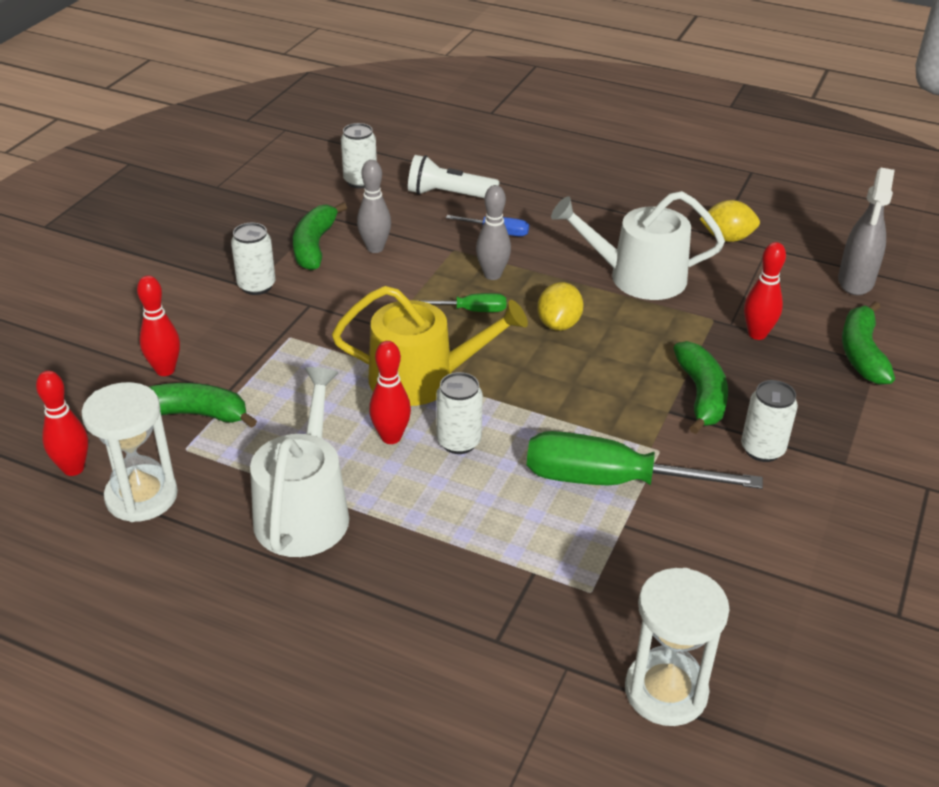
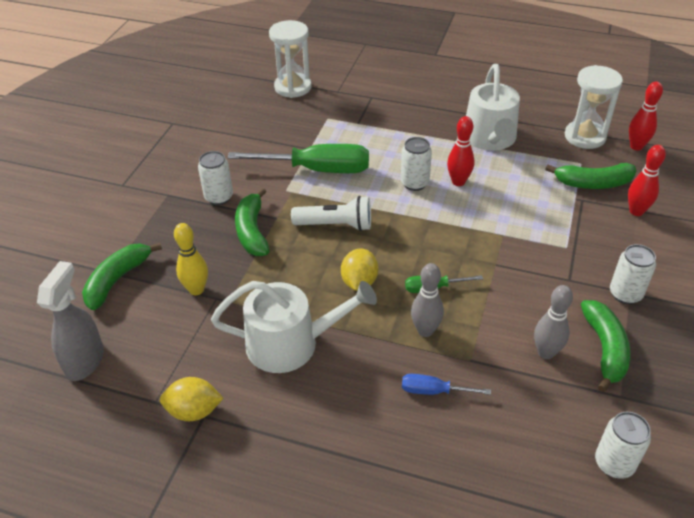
camera: 175 degrees right, 5 degrees up
(423, 378) = (452, 224): yellow watering can -> none
(449, 195) = (502, 450): white flashlight -> white flashlight (336, 225)
(757, 334) = (196, 290): red bowling pin -> yellow bowling pin
(861, 353) = (117, 280): green banana -> green banana turned 150 degrees counterclockwise

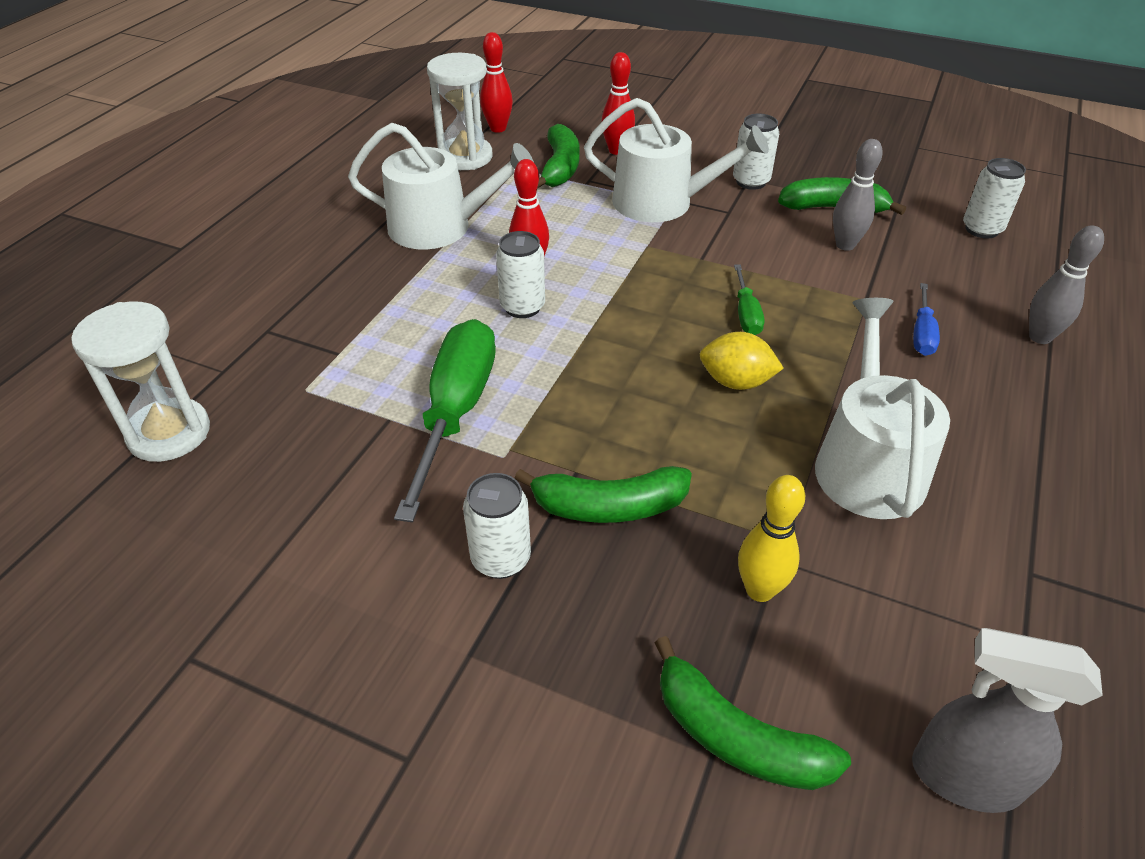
camera: 85 degrees left, 0 degrees up
(194, 411) = (1027, 586): yellow lemon -> none
(336, 225) = (607, 398): white flashlight -> none
(425, 330) = (824, 329): grey bowling pin -> grey bowling pin (1040, 337)
(566, 241) = (663, 202): none -> white watering can

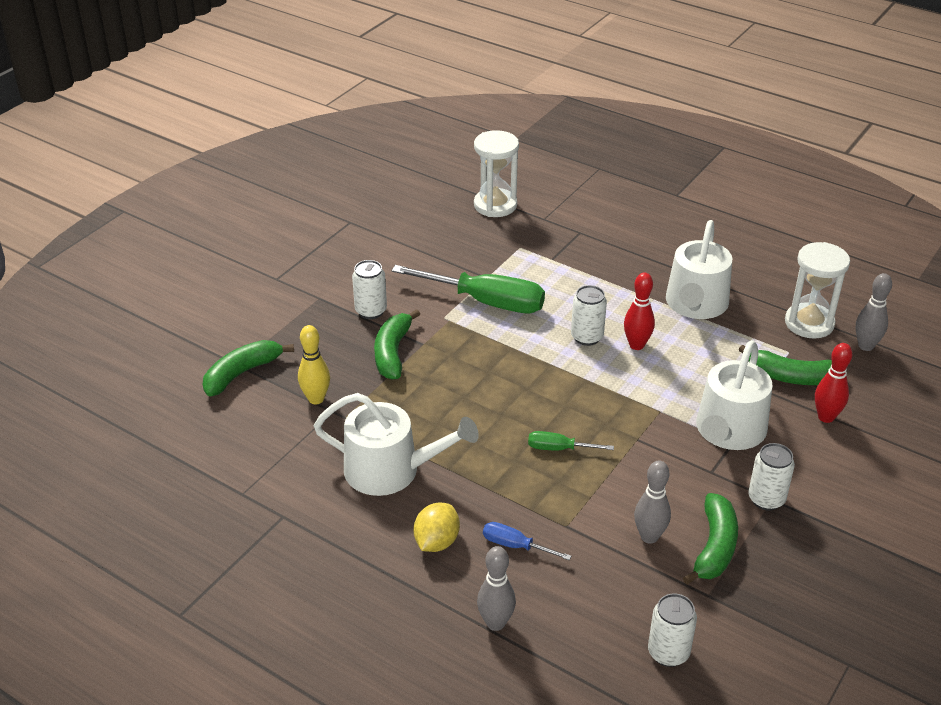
camera: 100 degrees right, 5 degrees down
(498, 128) = (865, 346): red bowling pin -> grey bowling pin
(736, 382) = (484, 426): yellow lemon -> yellow lemon (436, 542)
(964, 777) = (188, 442): grey spray bottle -> none

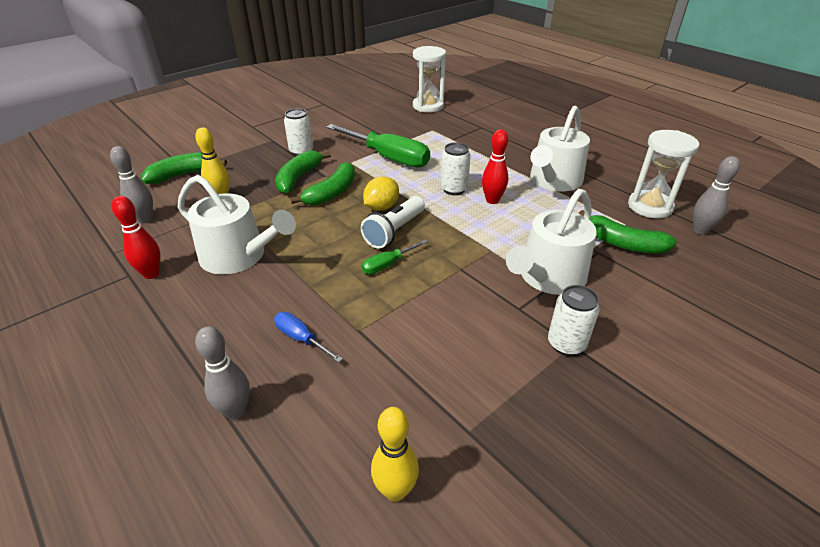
camera: 15 degrees right, 0 degrees up
(436, 542) = (234, 321): yellow lemon -> yellow lemon (381, 207)
(546, 406) = (394, 231): none -> white flashlight
(559, 449) = (388, 264): green screwdriver -> green screwdriver turned 60 degrees counterclockwise
(649, 536) = (432, 356): grey bowling pin -> grey bowling pin (145, 219)
(668, 652) = (395, 490): white can -> yellow bowling pin
(714, 547) = (495, 381): green banana -> green banana (332, 193)
(826, 417) = (648, 281): red bowling pin -> red bowling pin (151, 274)

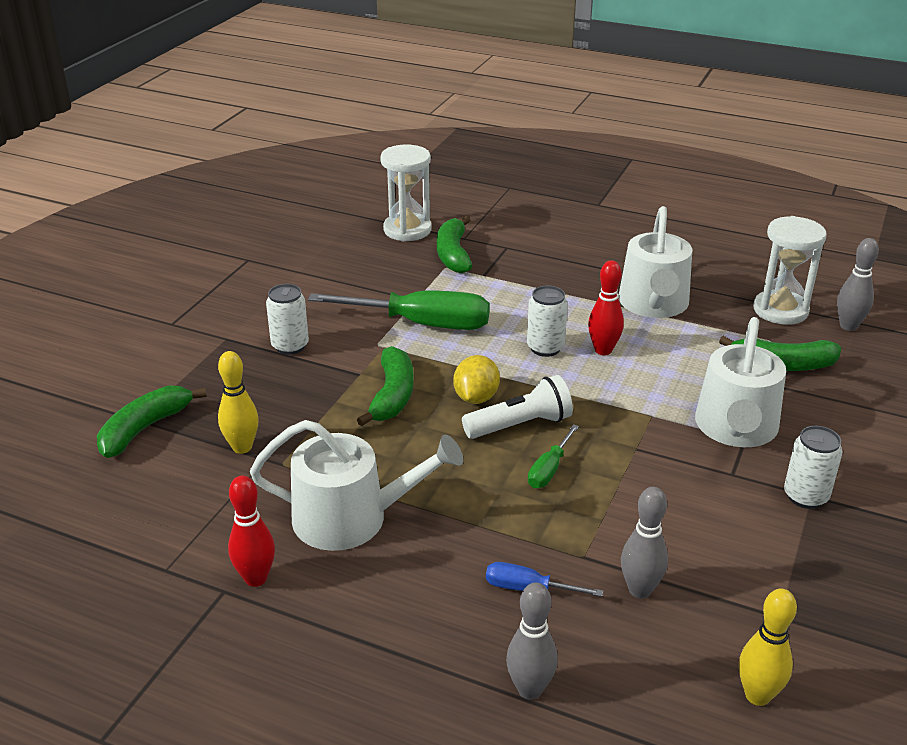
camera: 25 degrees left, 5 degrees down
(145, 219) = (161, 510): grey bowling pin -> grey bowling pin (640, 590)
(298, 178) = (325, 387): green banana -> green banana (453, 254)
(394, 231) = (520, 425): white flashlight -> white flashlight turned 120 degrees counterclockwise

